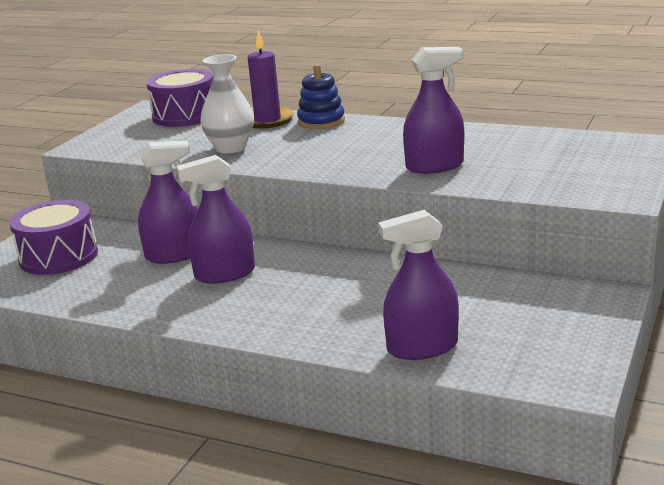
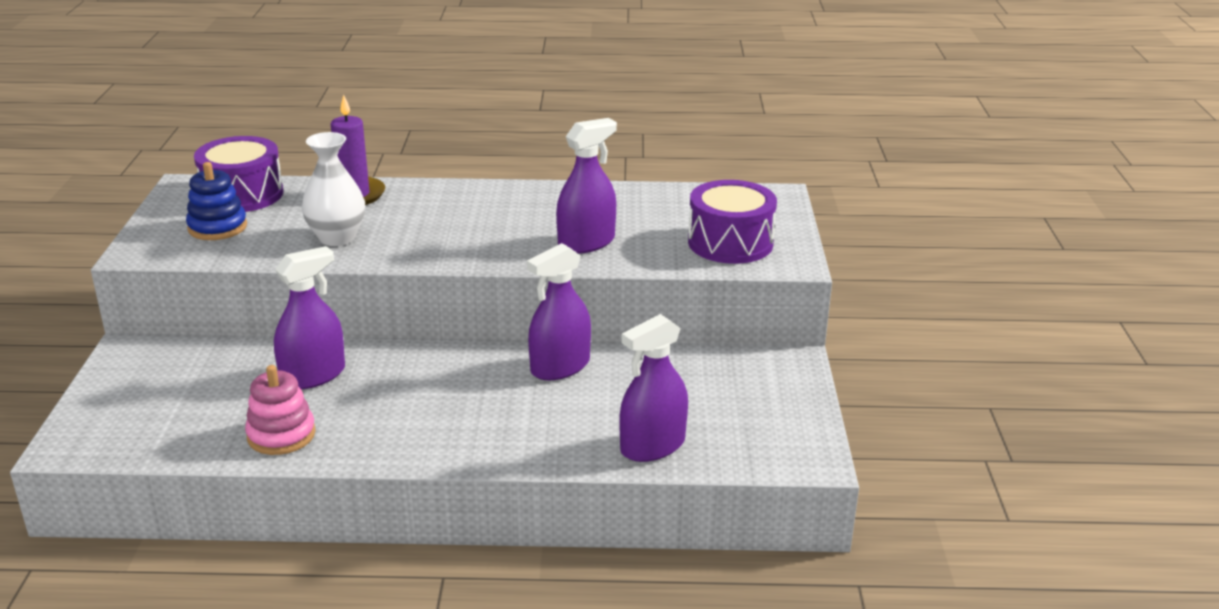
camera: 25 degrees left, 5 degrees up
(58, 256) = (166, 397): purple drum -> purple drum (730, 243)
(119, 294) = (281, 435): none -> pink stacking toy
(225, 274) = (390, 392): purple spray bottle -> purple spray bottle (560, 367)
(321, 121) = (420, 192): blue stacking toy -> blue stacking toy (217, 227)

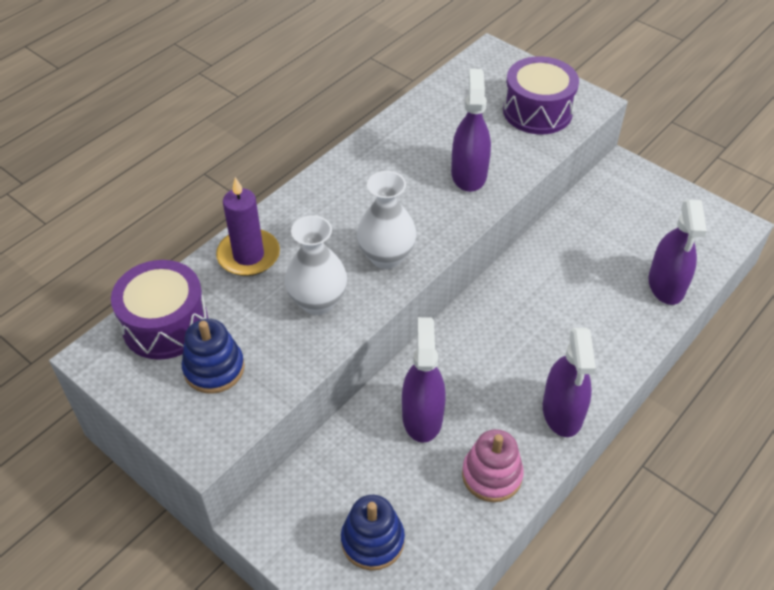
camera: 50 degrees left, 20 degrees up
(153, 404) = (372, 540): none -> blue stacking toy
(427, 245) = (386, 257): none -> white vase
(560, 367) = (534, 276): purple spray bottle -> purple spray bottle (562, 412)

